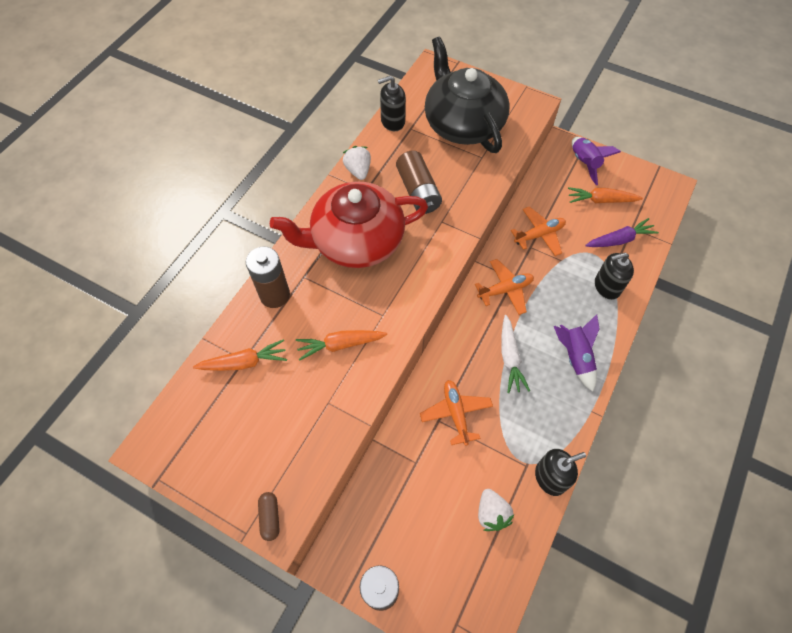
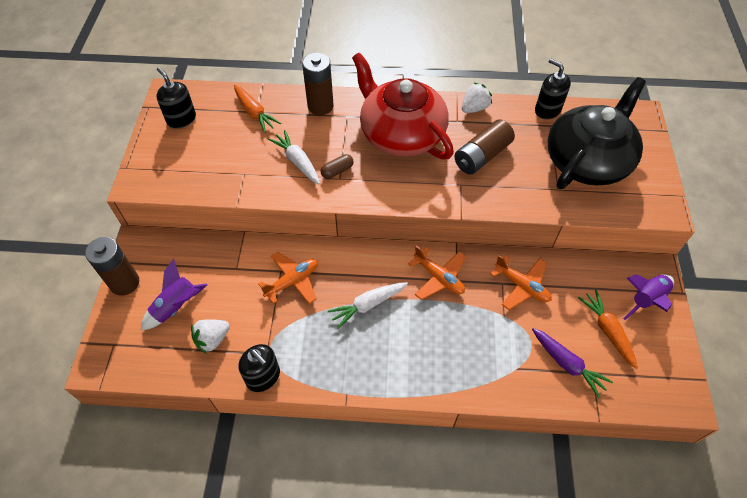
camera: 65 degrees right, 5 degrees down
(270, 517) = (141, 176): brown capsule -> brown capsule (337, 171)
(340, 345) = (297, 162): orange carrot -> white carrot
(574, 357) = (398, 361): purple rocket -> purple rocket (176, 307)
(607, 286) = (498, 368): black soap dispenser -> black soap dispenser (181, 119)

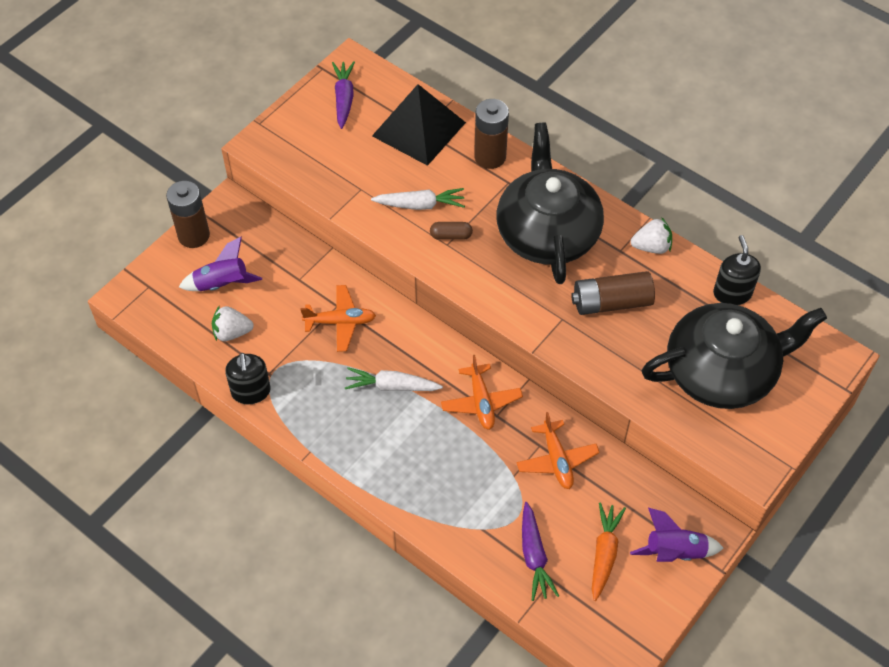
camera: 35 degrees right, 0 degrees up
(181, 119) = (344, 99): black soap dispenser -> purple carrot
(254, 113) = (418, 129): orange carrot -> black pyramid
(297, 162) = (420, 205): white carrot -> white carrot turned 90 degrees clockwise
(401, 134) = (547, 232): red teapot -> black teapot

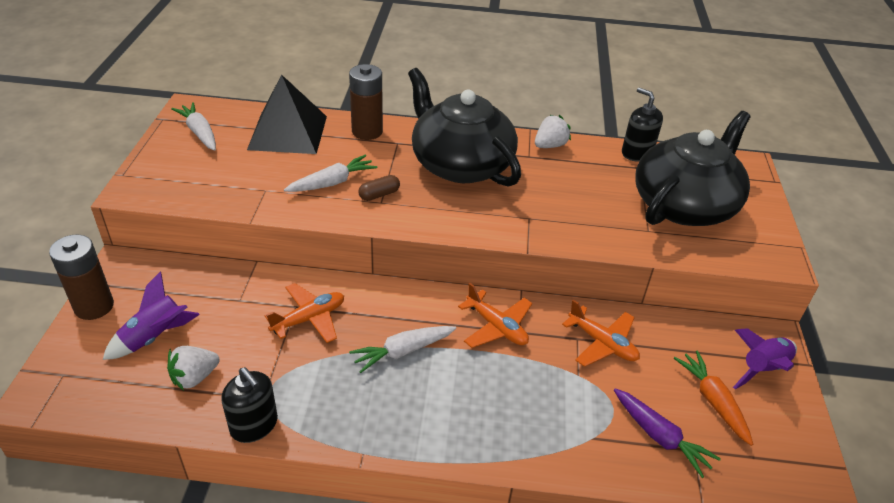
camera: 35 degrees left, 15 degrees down
(344, 99) = (199, 133): purple carrot -> white carrot
(611, 302) = (556, 192): brown battery -> none

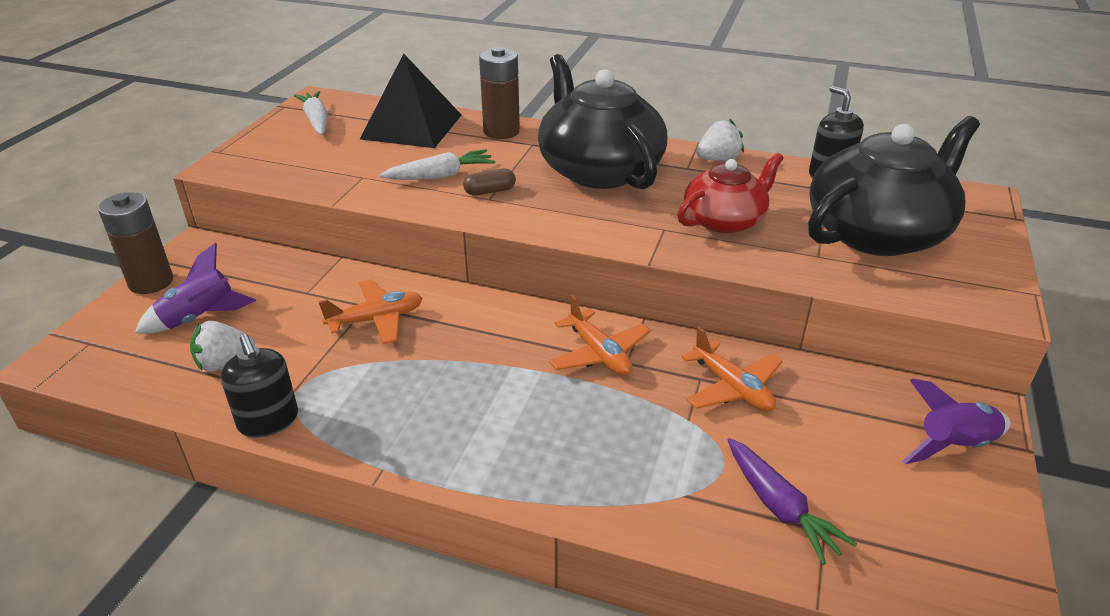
camera: 15 degrees right, 5 degrees down
(403, 351) = (473, 366): white carrot -> none
(572, 205) = (724, 220): none -> red teapot
(713, 401) = (869, 475): orange carrot -> none

